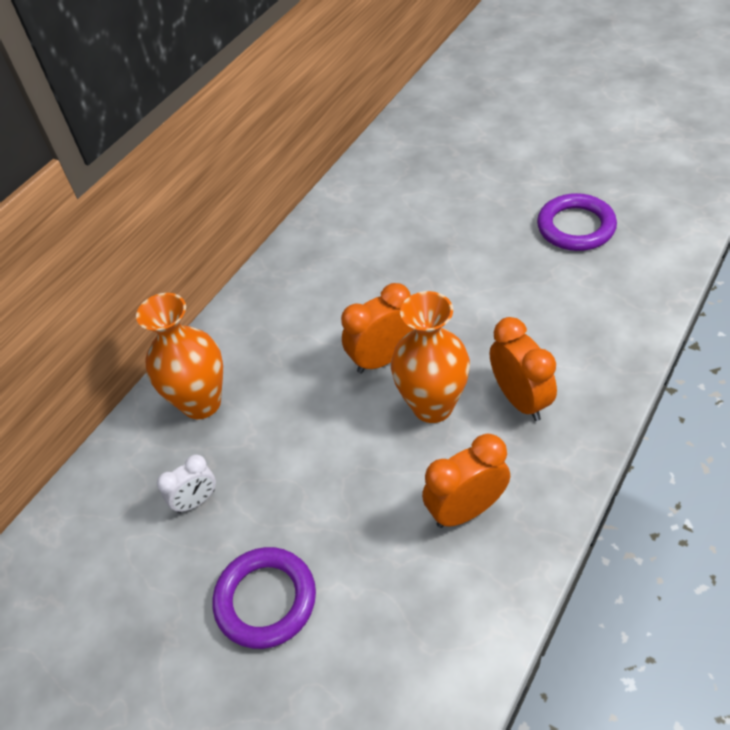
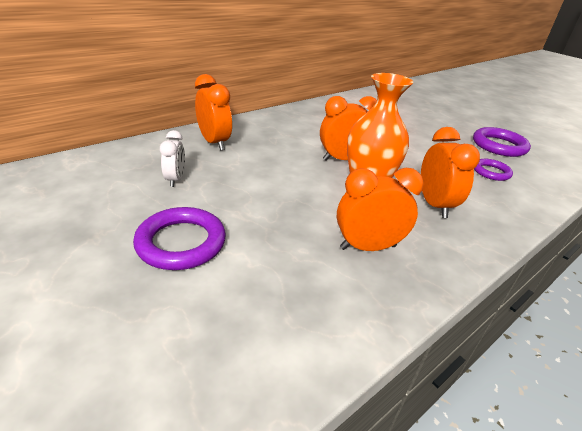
camera: 10 degrees right, 15 degrees down
(196, 501) = (175, 179): white clock -> white clock turned 75 degrees counterclockwise
(201, 403) = (214, 142): orange vase -> orange clock
(575, 297) = (491, 172): none -> purple ring

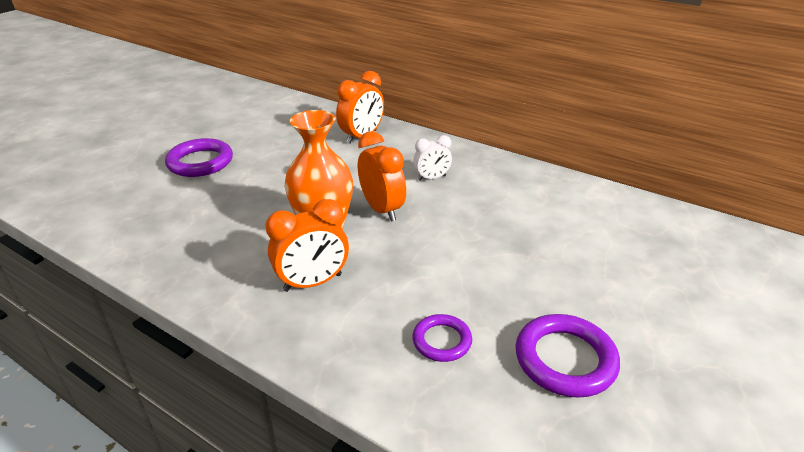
camera: 75 degrees right, 0 degrees up
(175, 179) = (283, 138): white clock -> white clock (432, 178)
(367, 247) = (217, 243): orange clock -> none

